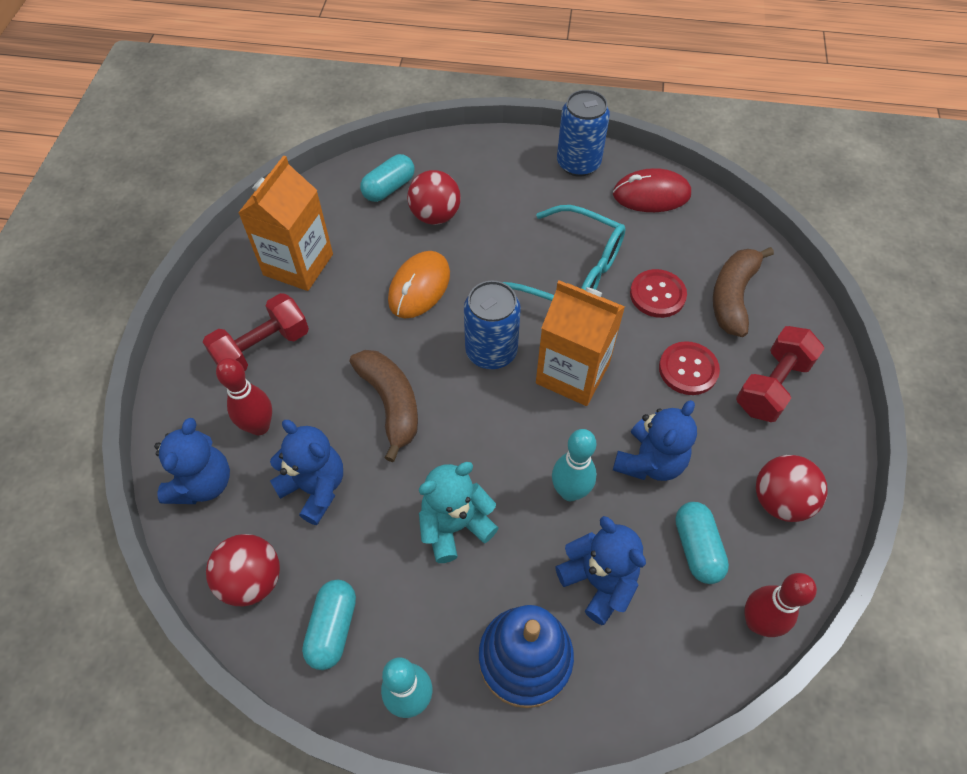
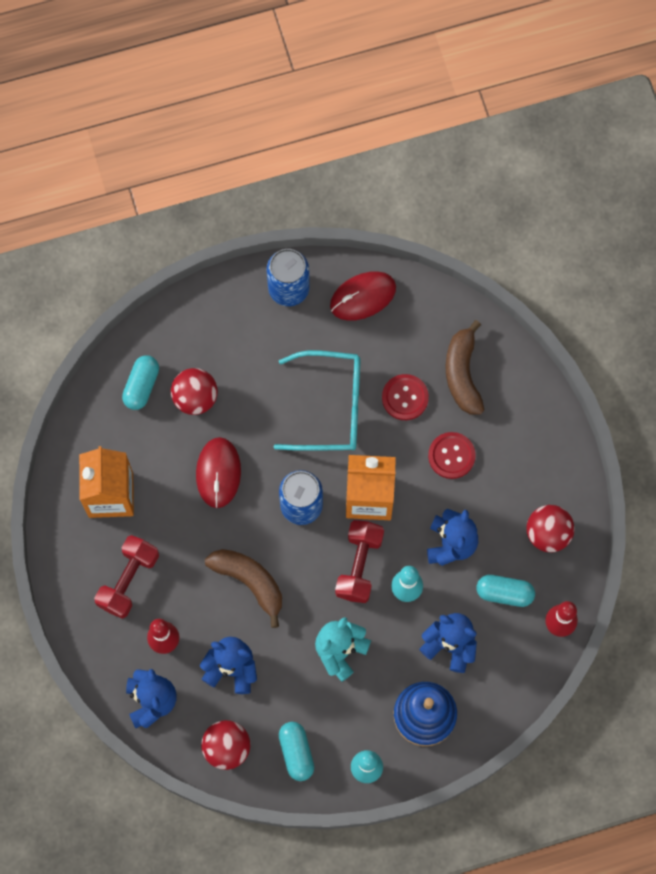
camera: 25 degrees left, 15 degrees up
(419, 287) = (218, 473): orange mouse -> red mouse
(696, 548) = (504, 593): turquoise capsule -> turquoise capsule turned 45 degrees counterclockwise
(772, 385) = (515, 443): red dumbbell -> red dumbbell (359, 565)

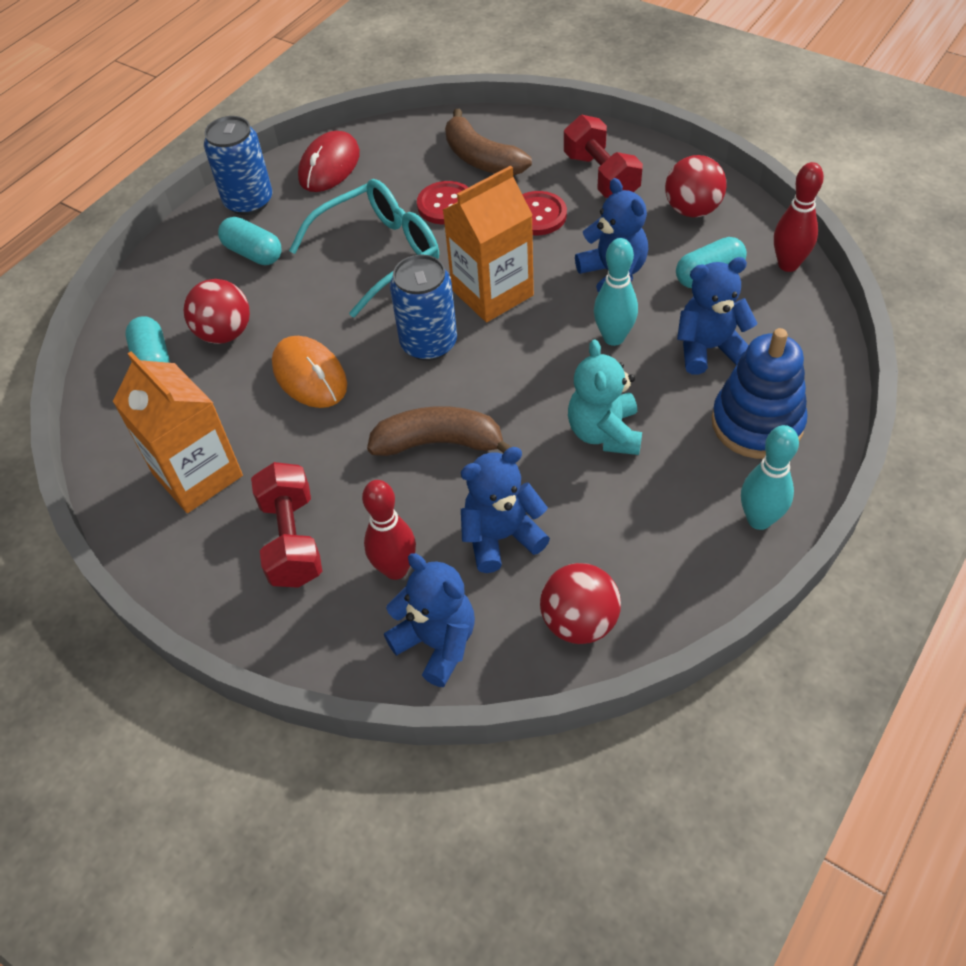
camera: 35 degrees left, 20 degrees down
(218, 473) = (310, 375): red mouse -> orange mouse
(296, 752) = (664, 563): turquoise capsule -> turquoise capsule (253, 253)
(359, 565) = (542, 350): red dumbbell -> red dumbbell (601, 176)

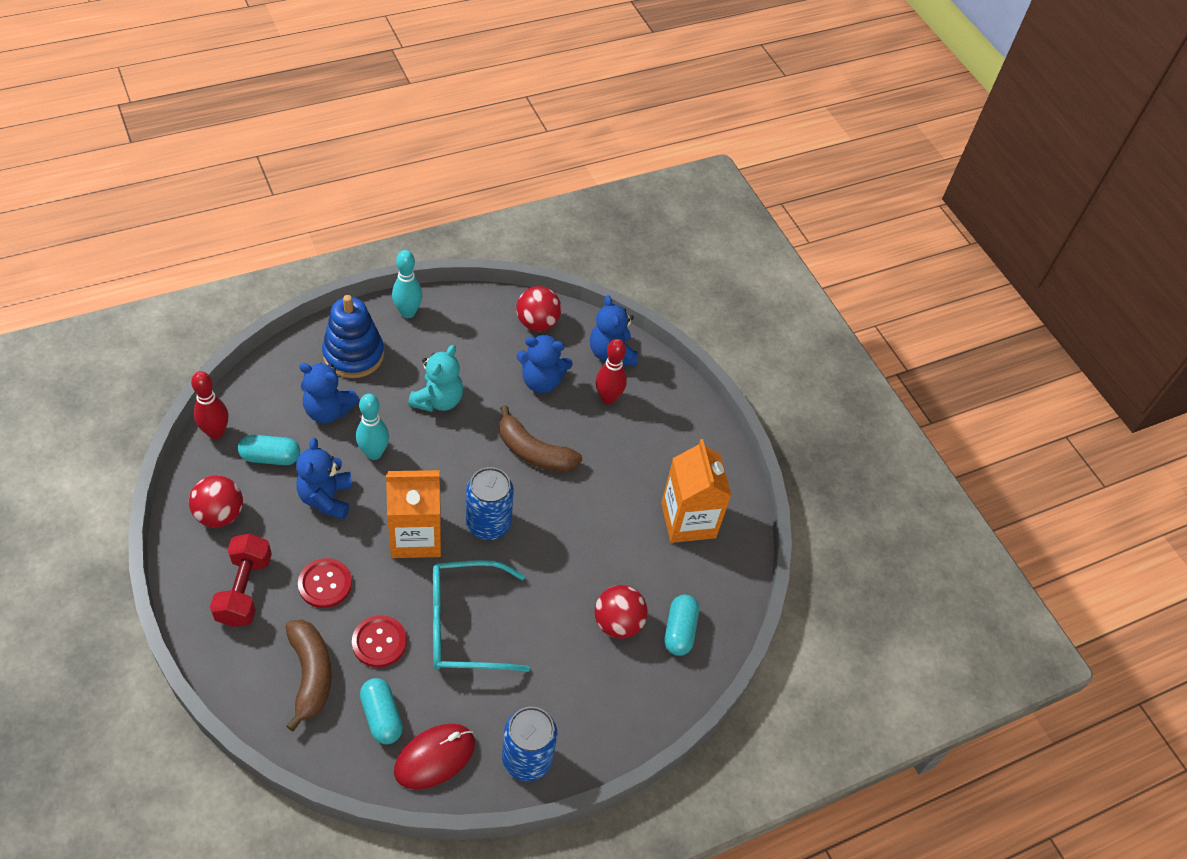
camera: 160 degrees left, 0 degrees up
(253, 253) = (556, 692): turquoise capsule -> turquoise capsule (381, 716)
(292, 540) = (653, 446): red dumbbell -> none
(310, 375) = (580, 549): orange mouse -> none

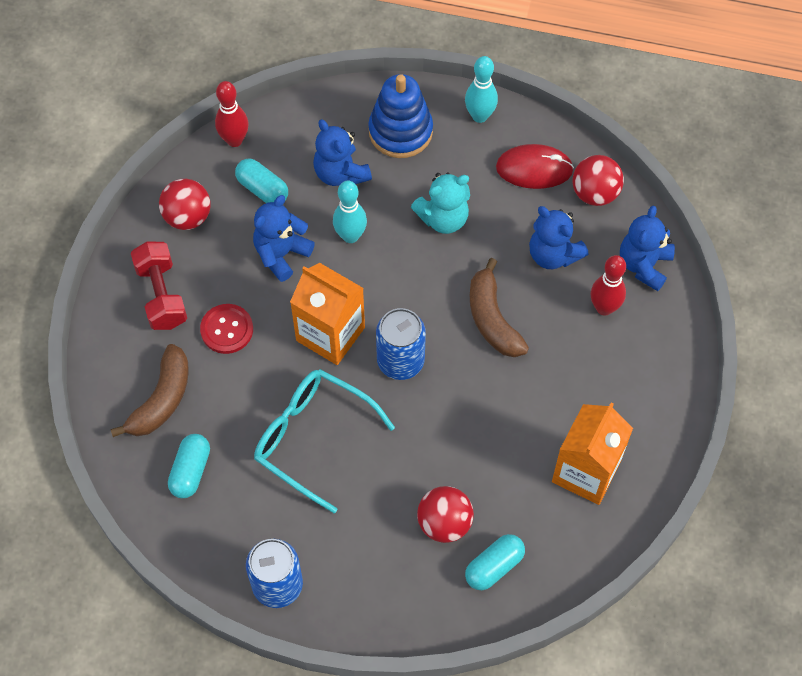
camera: 45 degrees right, 10 degrees up
(244, 590) = (162, 295): red dumbbell -> red dumbbell turned 60 degrees counterclockwise
(379, 642) = (233, 407): red button -> none
(434, 757) = (207, 532): red mouse -> red mouse (534, 169)

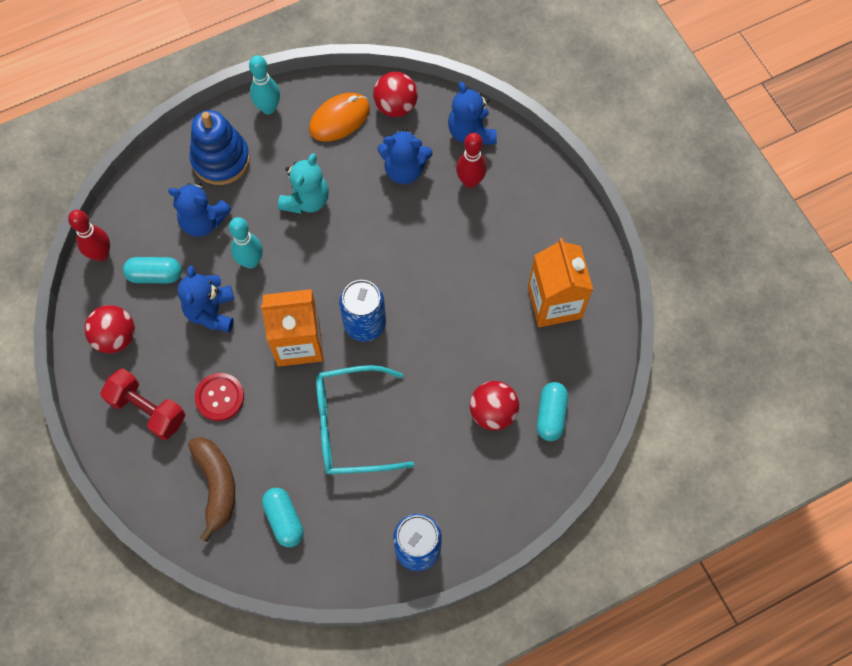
camera: 40 degrees left, 5 degrees up
(492, 319) = (402, 245): brown banana -> none
(534, 169) = (339, 119): red mouse -> orange mouse

